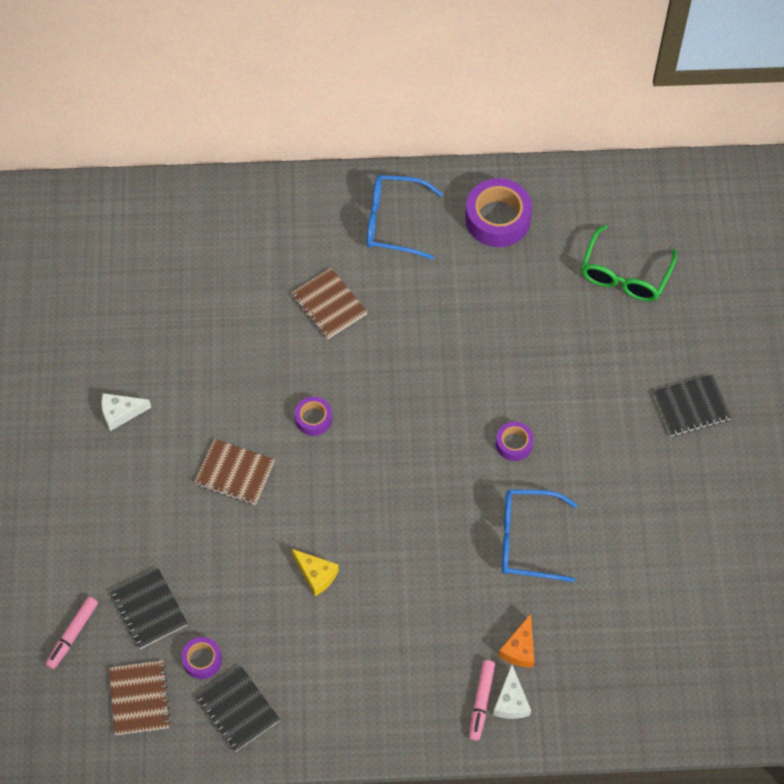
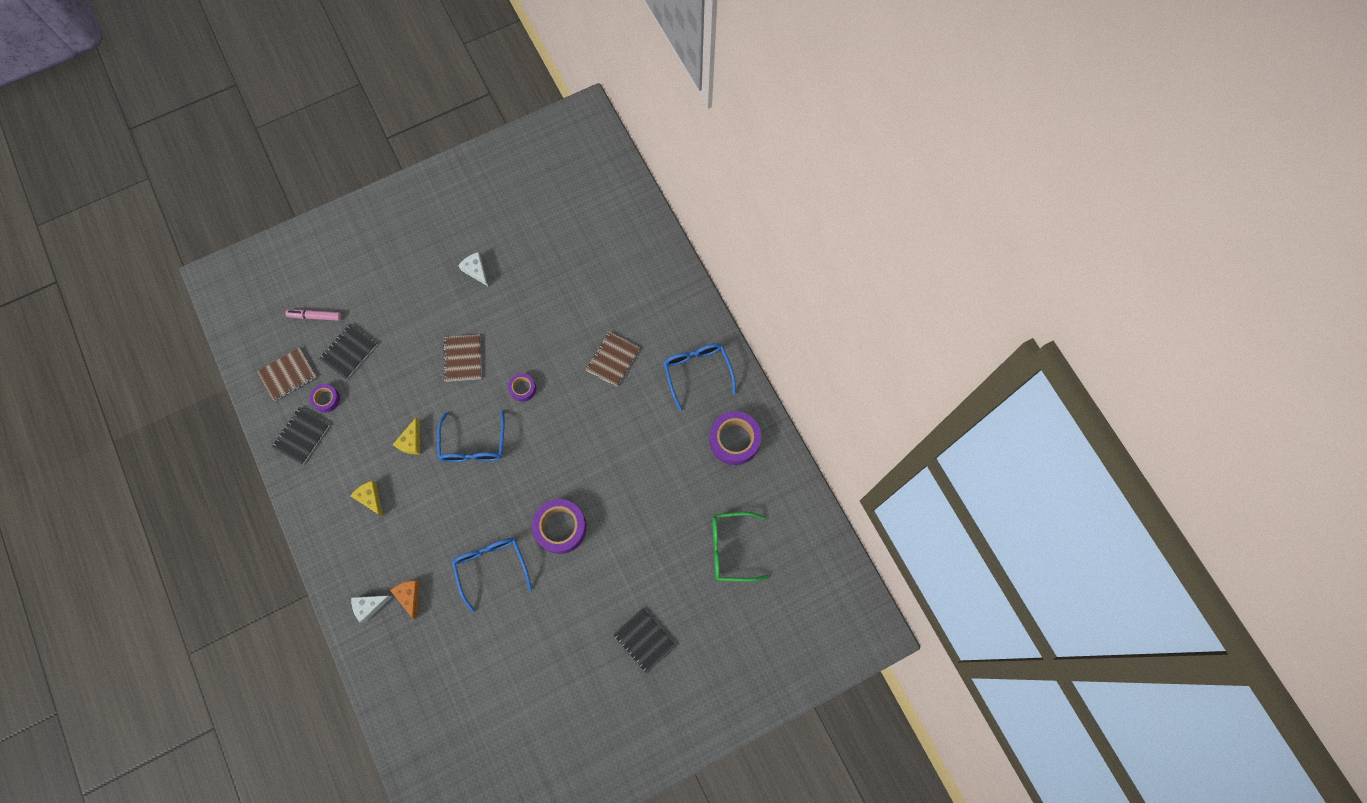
camera: 65 degrees right, 10 degrees up
(359, 503) = (473, 445): none -> blue glasses
(368, 651) = (370, 498): none -> yellow cheese
(481, 702) = (362, 587): pink marker -> none
(514, 444) = (560, 527): purple tape -> purple tape, size x1.87
(520, 649) = (409, 596): orange cheese -> orange cheese turned 75 degrees clockwise

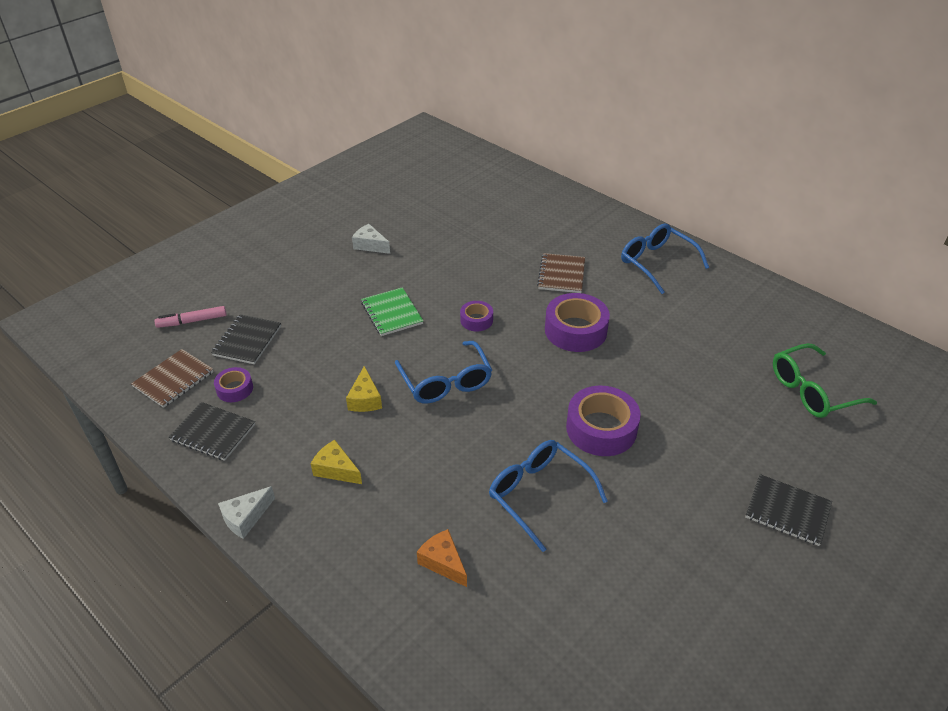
camera: 20 degrees left, 30 degrees down
(301, 436) = (213, 432): black notebook -> black notebook turned 75 degrees counterclockwise
(370, 606) = (390, 593): white cheese -> white cheese (246, 518)
(463, 358) = (392, 313): brown notebook -> green notebook
(734, 440) = (737, 302): purple tape -> purple tape (575, 330)

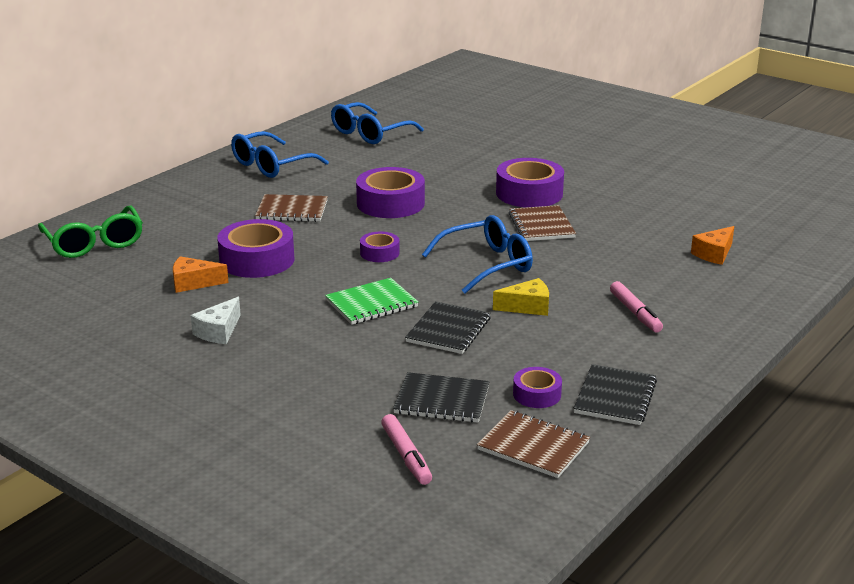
camera: 95 degrees left, 15 degrees down
(246, 518) = (722, 355): white cheese -> none
(336, 469) = (635, 313): yellow cheese -> pink marker
(441, 232) = (193, 283): none -> orange cheese
(473, 259) = (257, 260): none -> purple tape
(523, 428) = (541, 225): none -> brown notebook
(538, 494) = (619, 218): blue glasses -> blue glasses (369, 133)
(787, 511) = (591, 135): black notebook -> black notebook (448, 330)
(811, 391) = (456, 118): green glasses -> green glasses (94, 243)

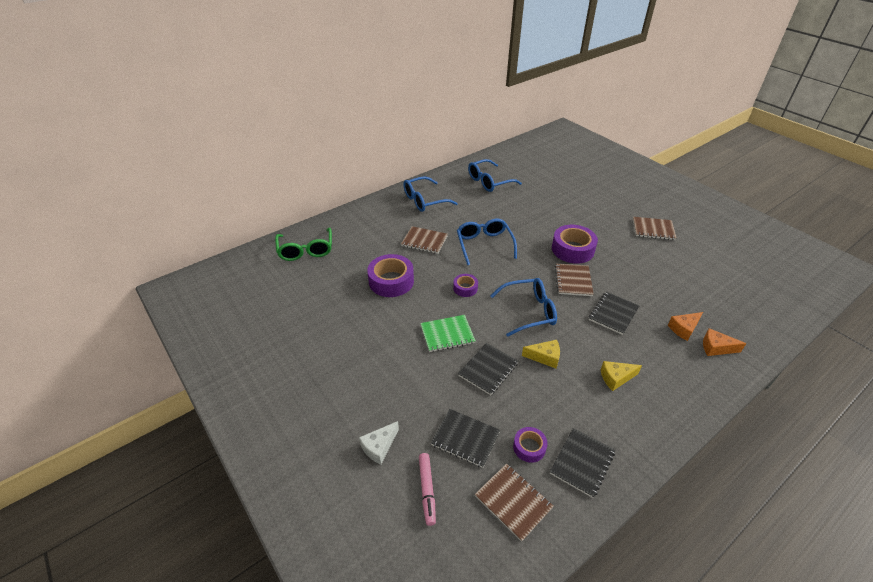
camera: 15 degrees right, 15 degrees up
(193, 283) = (349, 295): orange cheese -> orange cheese (716, 348)
(219, 331) = (349, 342): white cheese -> white cheese (379, 447)
(390, 203) = (484, 244): purple tape -> blue glasses
(611, 251) = (613, 314): none -> black notebook
(635, 313) = (616, 378): pink marker -> yellow cheese
(641, 159) = (653, 229): none -> brown notebook

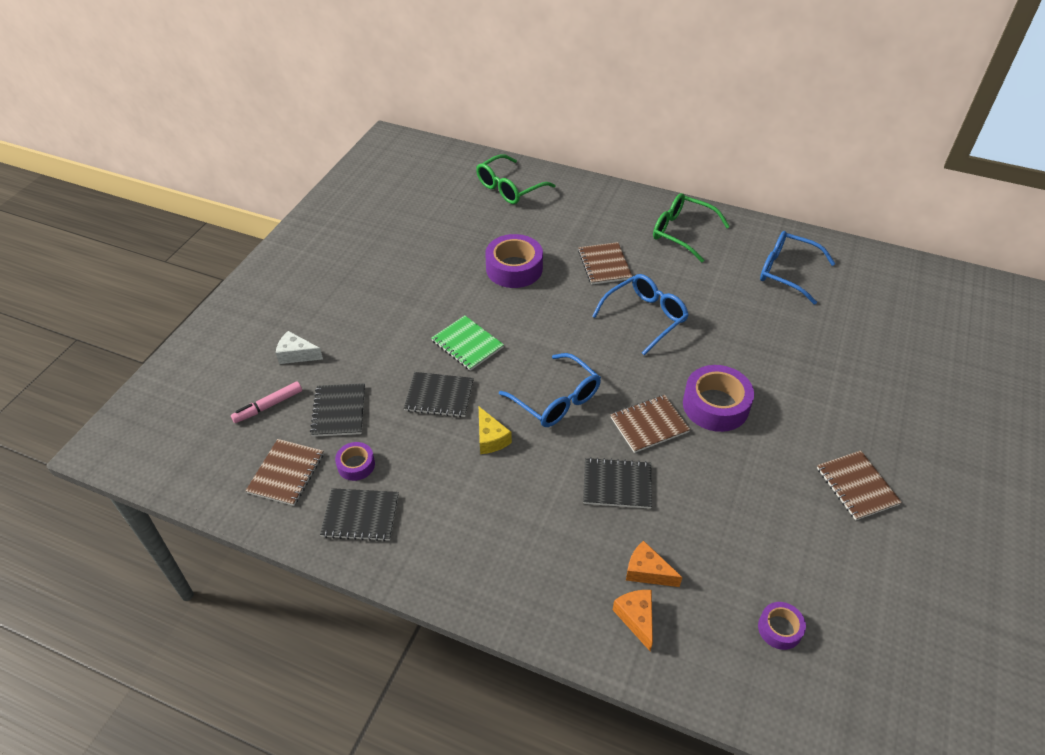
camera: 60 degrees right, 5 degrees up
(424, 200) = (681, 232): blue glasses -> green glasses
(465, 288) = (551, 330): purple tape -> purple tape (779, 629)
(616, 378) = (502, 516): yellow cheese -> none

